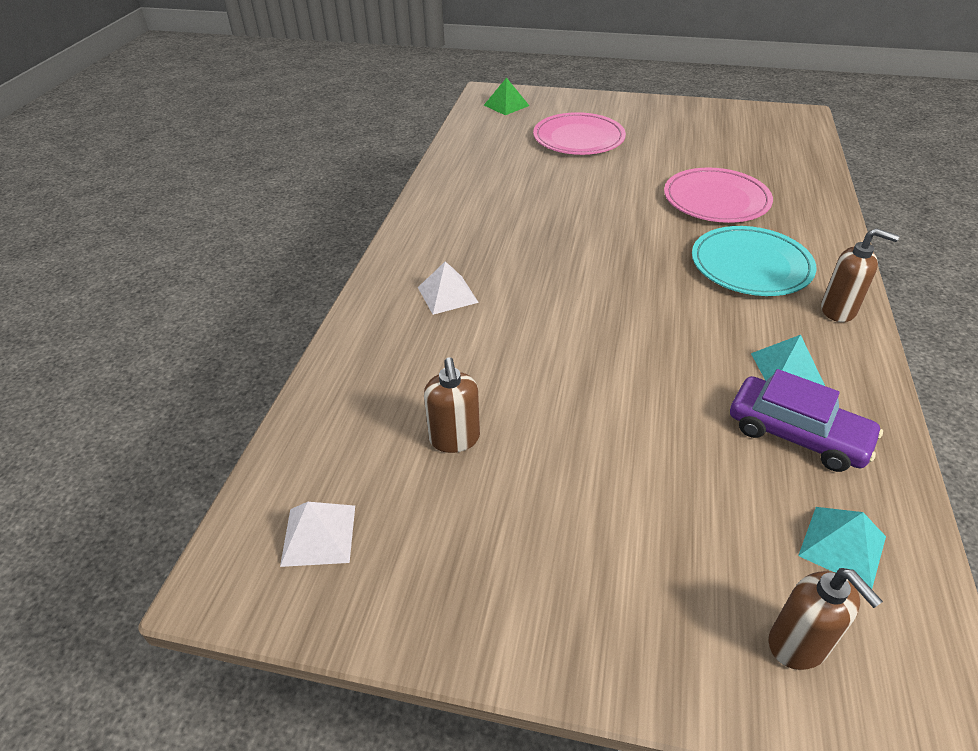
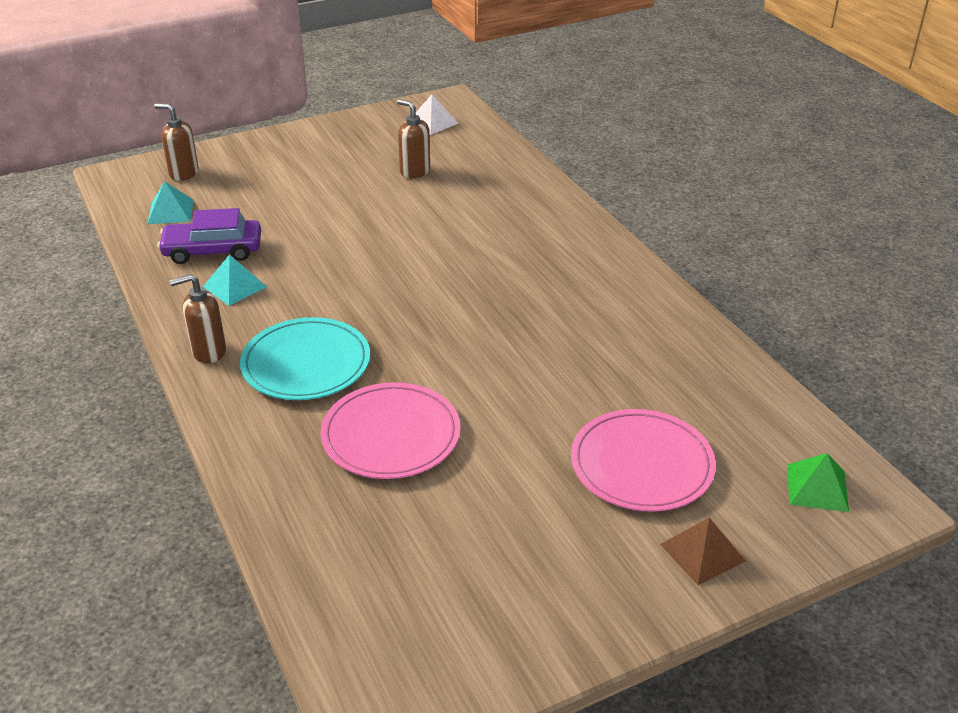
camera: 140 degrees right, 5 degrees down
(447, 294) = (526, 233): white pyramid -> none
(595, 107) = (702, 552): none -> brown pyramid

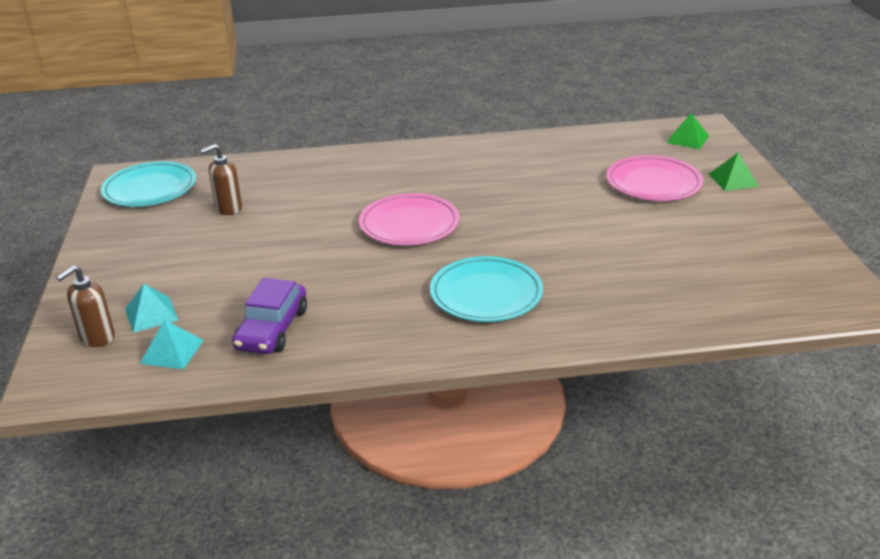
camera: 70 degrees left, 5 degrees down
(208, 351) = (441, 343): brown soap dispenser -> none
(235, 286) = (345, 321): turquoise pyramid -> turquoise pyramid (151, 314)
(391, 435) = (592, 266): pink plate -> pink plate (409, 224)
(432, 122) = (150, 189): white pyramid -> turquoise plate
(702, 552) = (733, 180): brown pyramid -> green pyramid

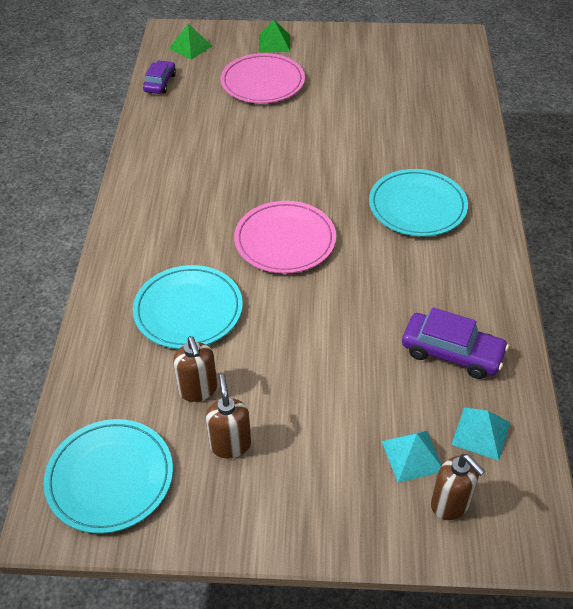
camera: 80 degrees left, 15 degrees up
(173, 229) = (230, 444): none -> brown soap dispenser
(313, 192) = (188, 310): none -> turquoise plate
(615, 134) = (160, 83): none -> purple car

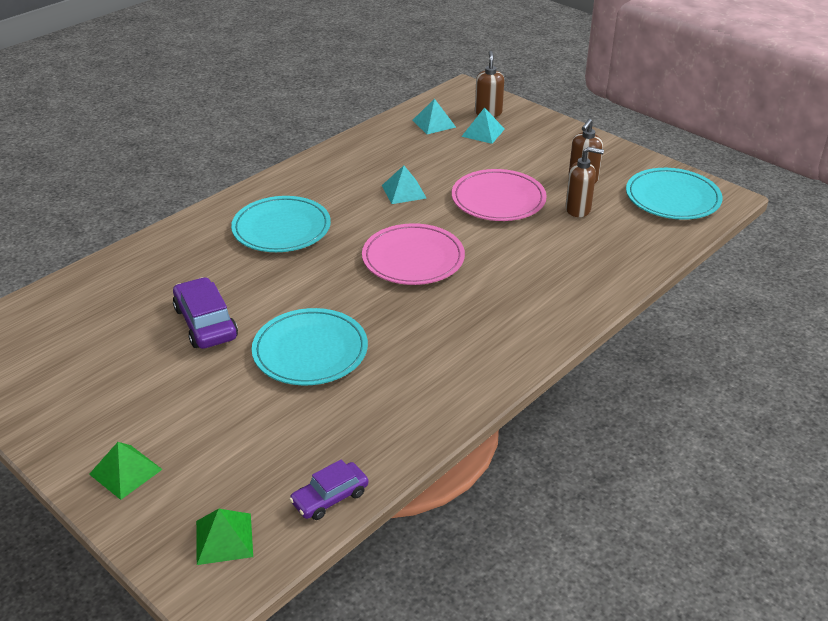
camera: 140 degrees left, 10 degrees down
(188, 310) = (541, 253): turquoise plate -> turquoise plate (310, 351)
(198, 390) = (578, 209): brown soap dispenser -> brown soap dispenser turned 75 degrees clockwise
(262, 82) = (221, 419): pink plate -> pink plate (498, 199)
(379, 306) = (404, 191): none -> turquoise pyramid
(452, 353) = (396, 154): purple car -> purple car (206, 323)

